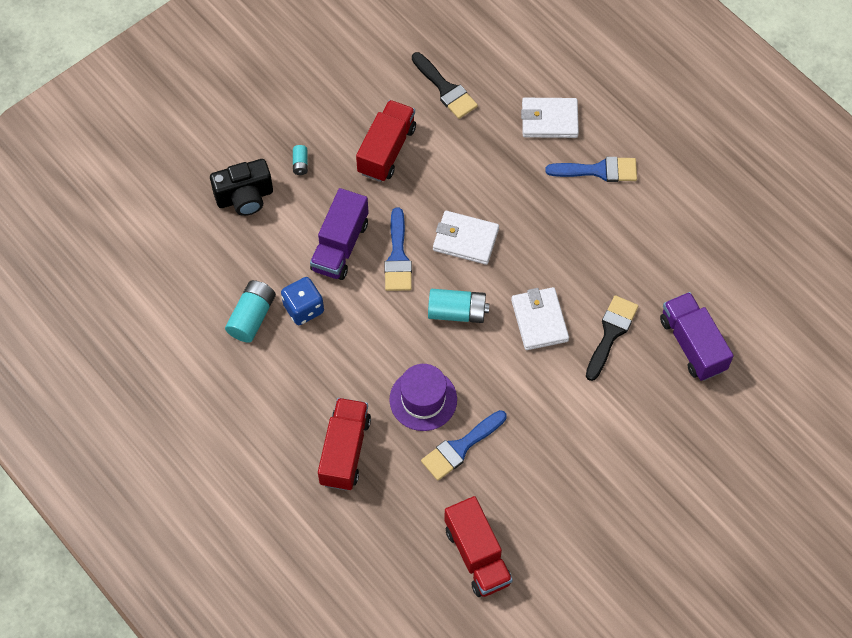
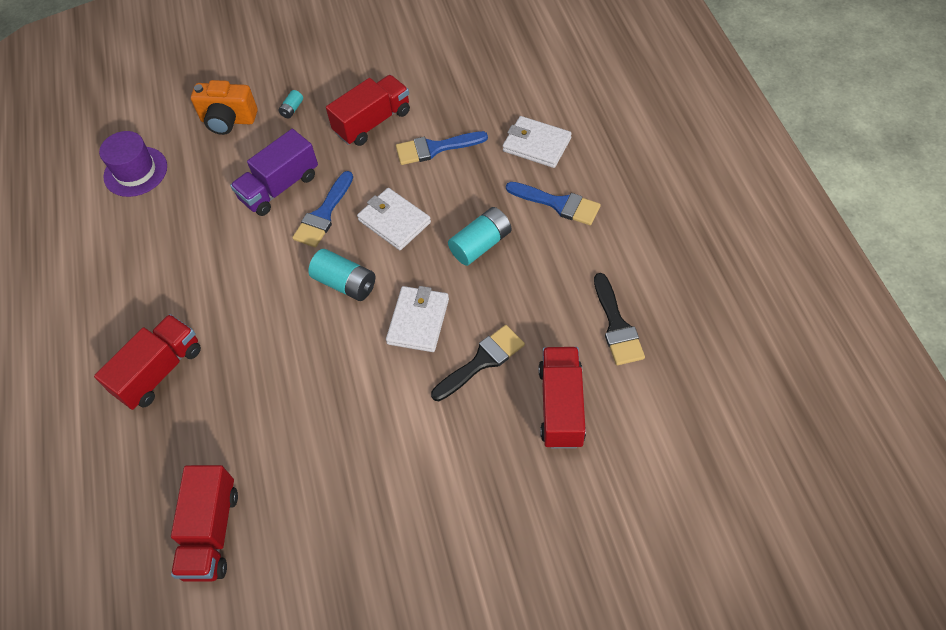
camera: 30 degrees right, 5 degrees down
(245, 197) = (228, 120): black camera -> orange camera
(252, 317) = (164, 219): turquoise battery -> turquoise battery (480, 244)
(303, 308) = (212, 228): blue dice -> none
(423, 399) = (261, 352): purple hat -> purple hat (135, 171)
(445, 89) = (456, 89): black brush -> black brush (616, 326)
(460, 447) = (266, 413): blue brush -> blue brush (435, 148)
(692, 344) = (561, 406): purple truck -> red truck

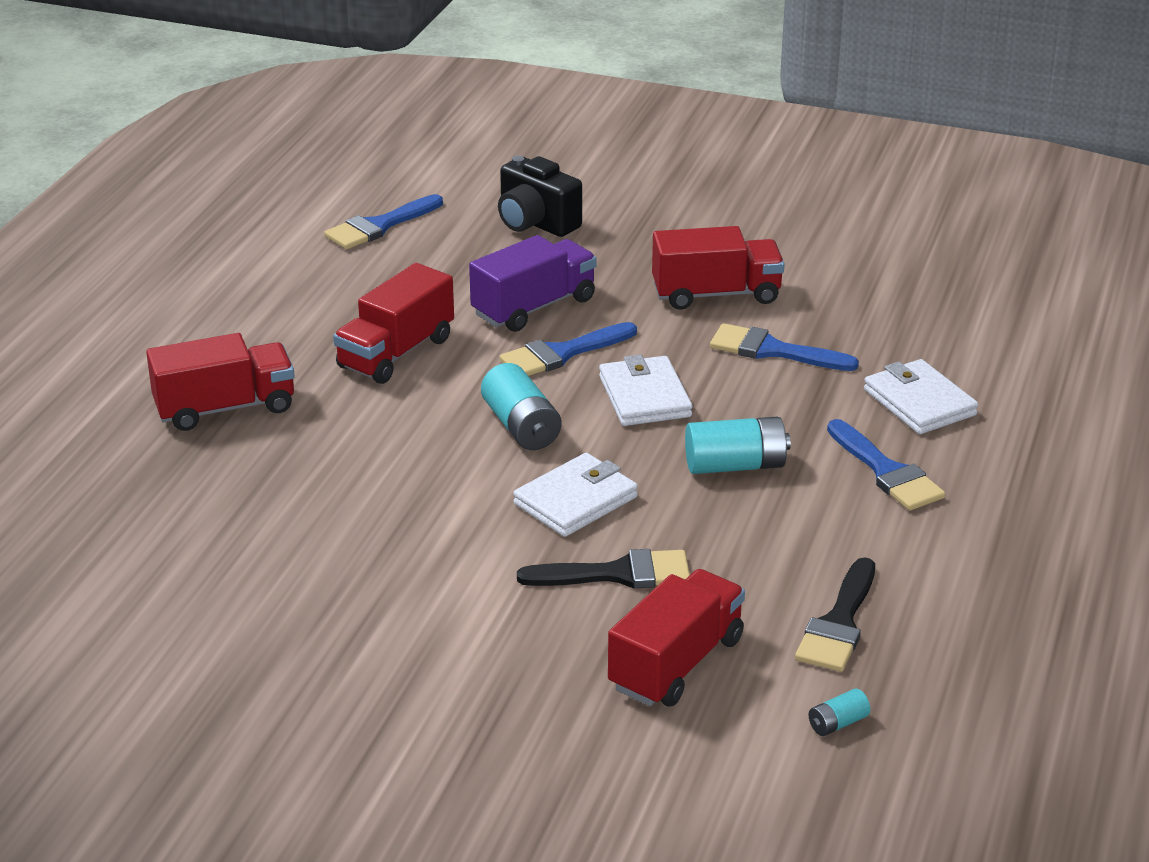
camera: 30 degrees right, 25 degrees down
(135, 171) = (379, 226): purple hat -> blue brush
(211, 532) = (137, 570): red truck -> red truck (396, 353)
(228, 120) = (535, 223): orange camera -> black camera
(279, 187) = (534, 307): purple truck -> purple truck turned 150 degrees clockwise
(292, 109) = (625, 243): turquoise battery -> turquoise battery (837, 723)

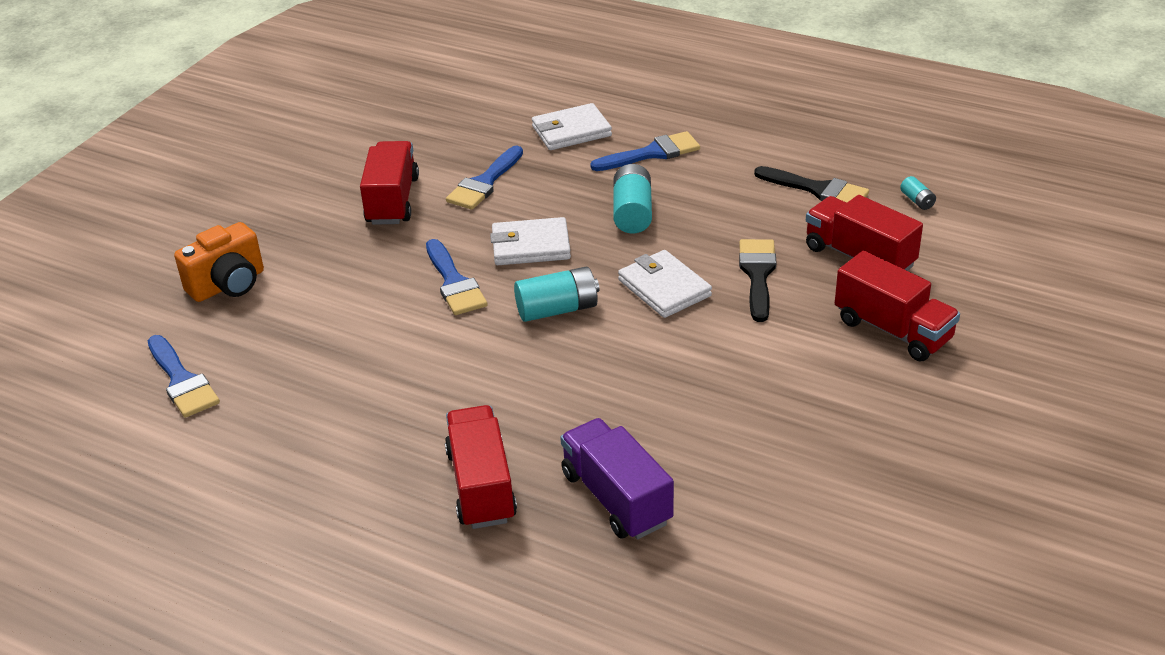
camera: 80 degrees left, 5 degrees up
(396, 353) = (421, 375): red truck -> red truck (893, 330)
(534, 307) = (374, 293): purple truck -> purple truck (616, 498)
(535, 223) = (228, 285): black camera -> orange camera

